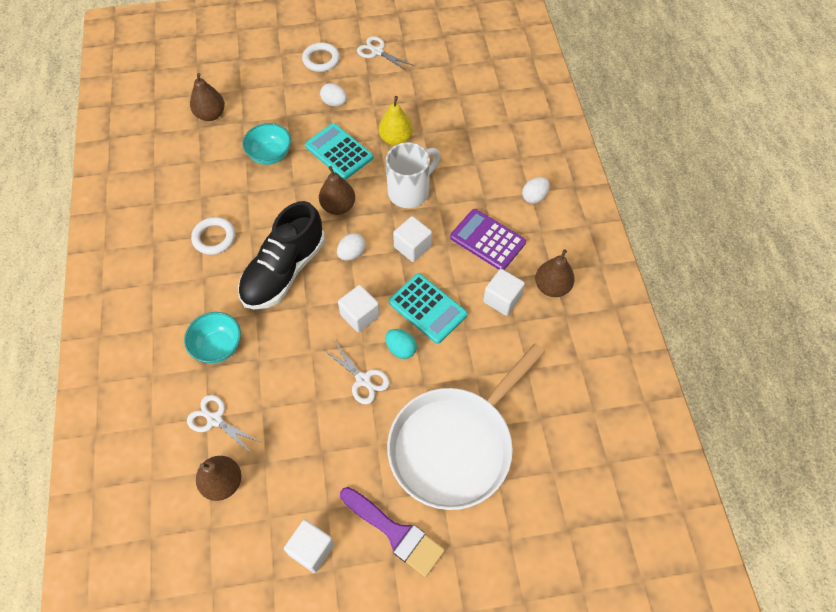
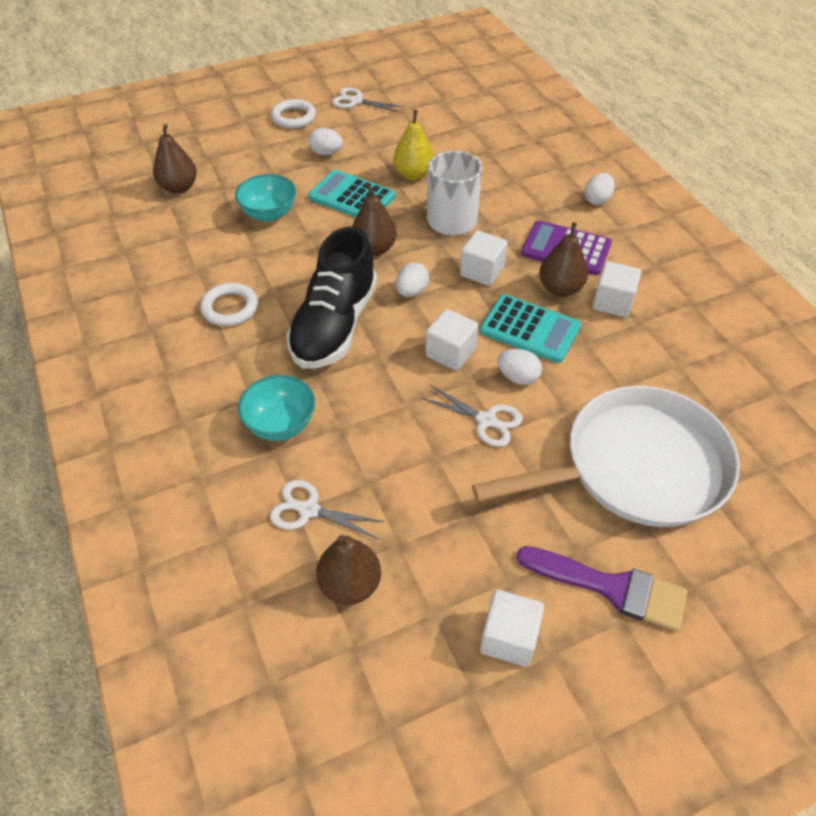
camera: 15 degrees left, 10 degrees down
(401, 349) = (518, 377): turquoise egg -> white egg
(455, 445) = (636, 467): white pan -> white pan turned 135 degrees counterclockwise
(552, 287) = (662, 279): brown pear -> brown pear (560, 288)

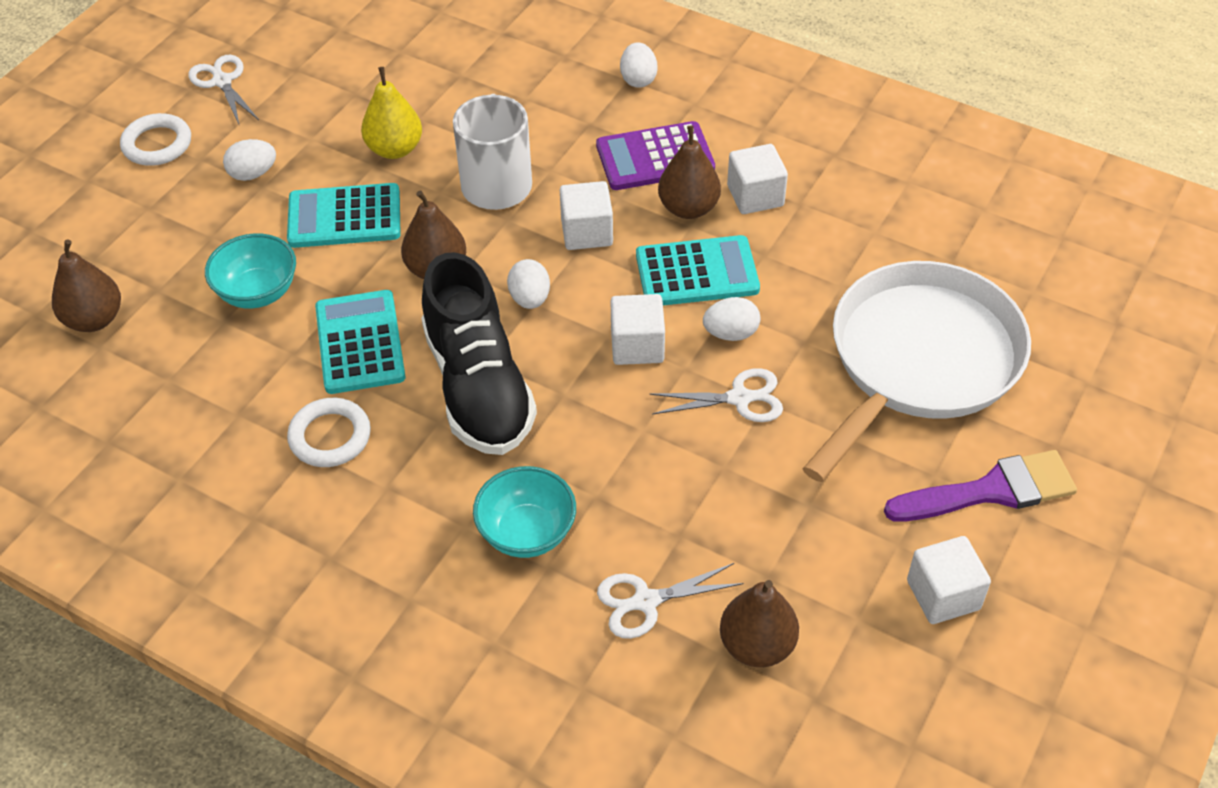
camera: 35 degrees left, 0 degrees up
(294, 266) = (360, 343): none -> turquoise calculator
(356, 101) = (222, 82): white scissors -> white scissors turned 75 degrees clockwise

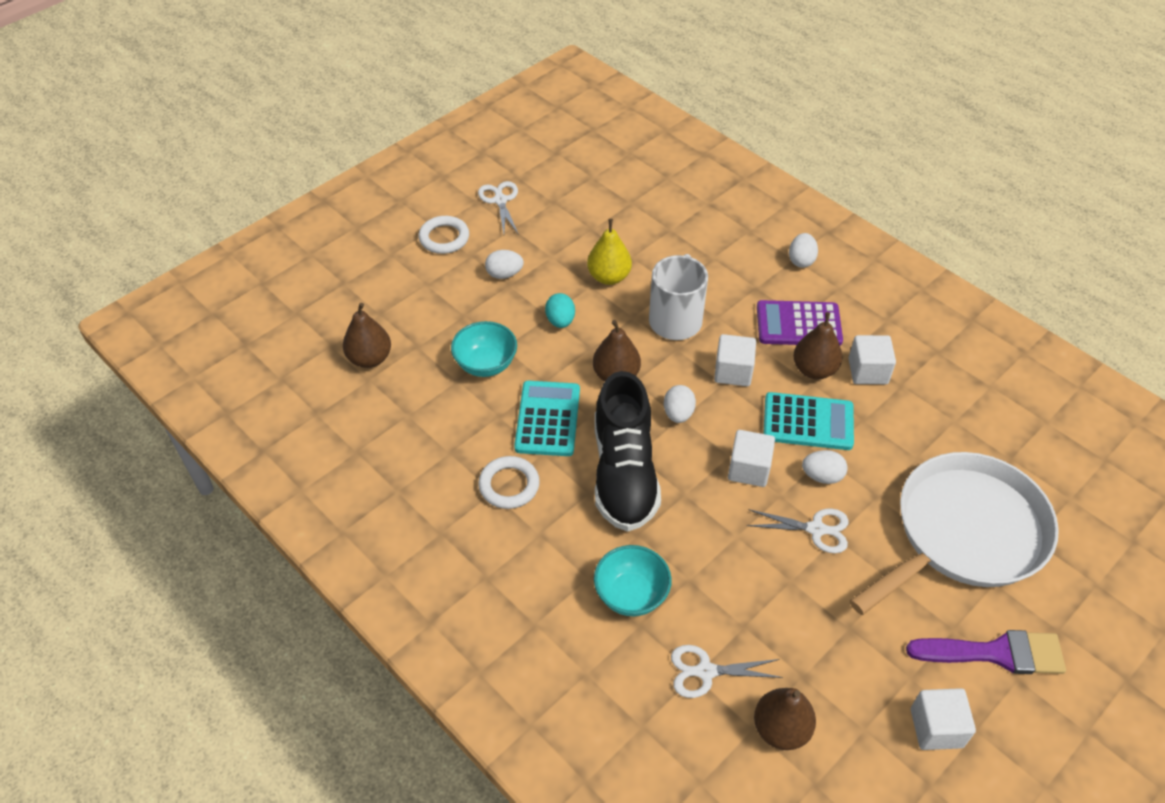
camera: 15 degrees right, 0 degrees up
(344, 217) = (560, 321): turquoise calculator -> turquoise egg

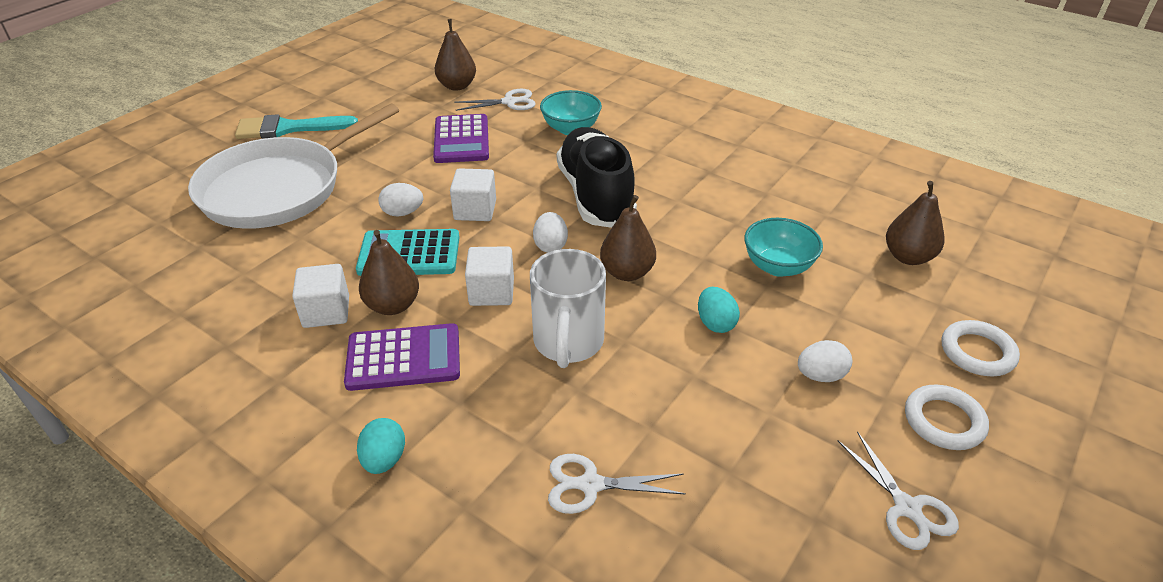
camera: 170 degrees right, 10 degrees down
(509, 485) = (698, 177): white ring -> white ring (977, 352)
(547, 419) = (685, 226): turquoise calculator -> none
(609, 277) = (674, 391): yellow pear -> none
(768, 593) = (461, 140): none -> purple calculator
(801, 260) = (384, 460): white egg -> turquoise egg
(816, 529) = (415, 177): white scissors -> white scissors (591, 485)
(936, 728) = (349, 95): white cube -> none
(995, 653) = (288, 128): purple brush -> turquoise brush

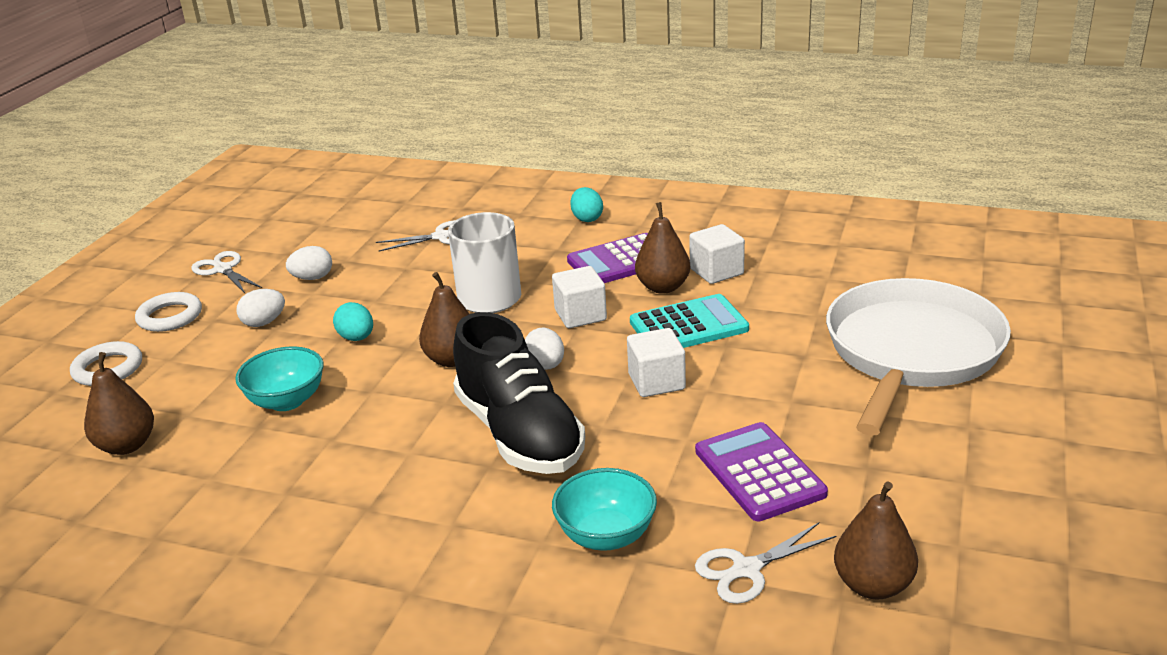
camera: 165 degrees right, 10 degrees down
(288, 128) = (1025, 429): turquoise brush -> none
(403, 213) = (737, 360): white egg -> white egg (312, 278)

